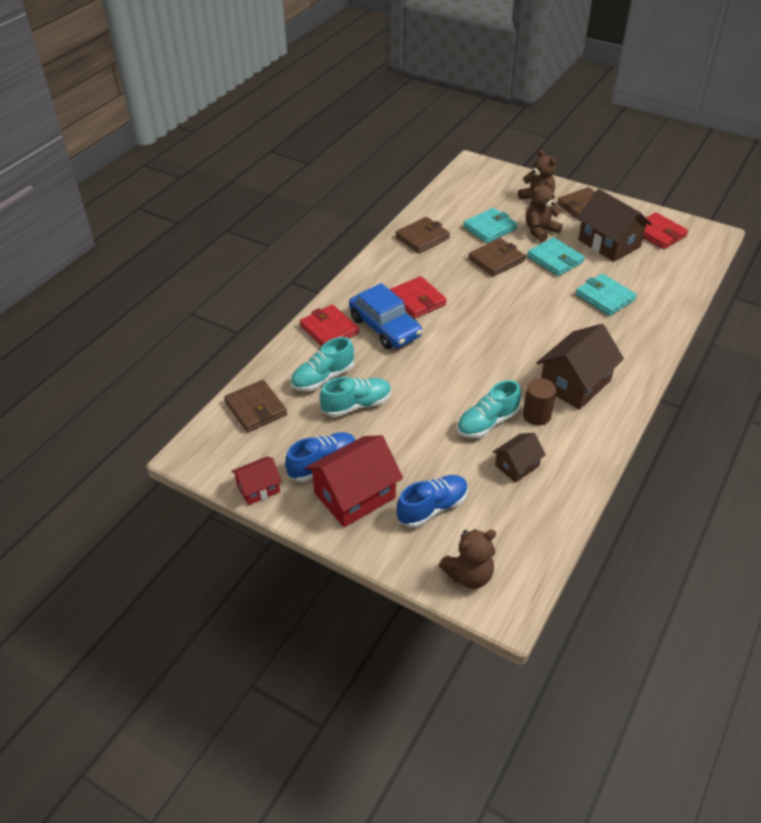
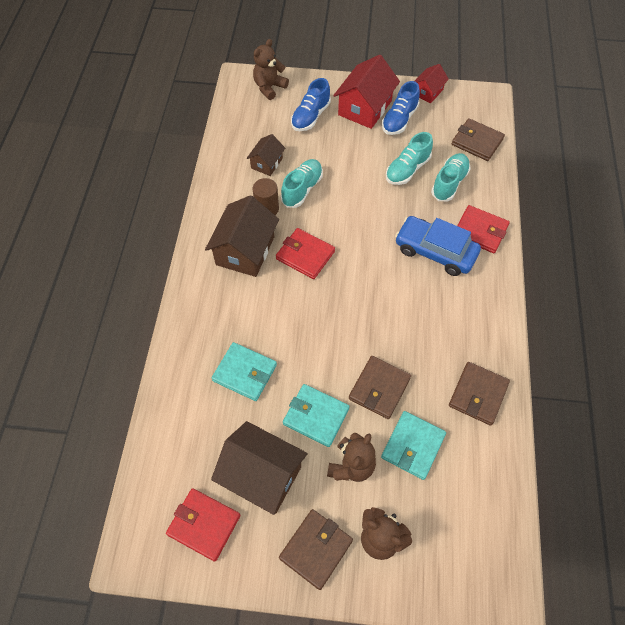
camera: 155 degrees right, 15 degrees up
(417, 300) = (427, 296): red wallet -> red wallet (305, 255)

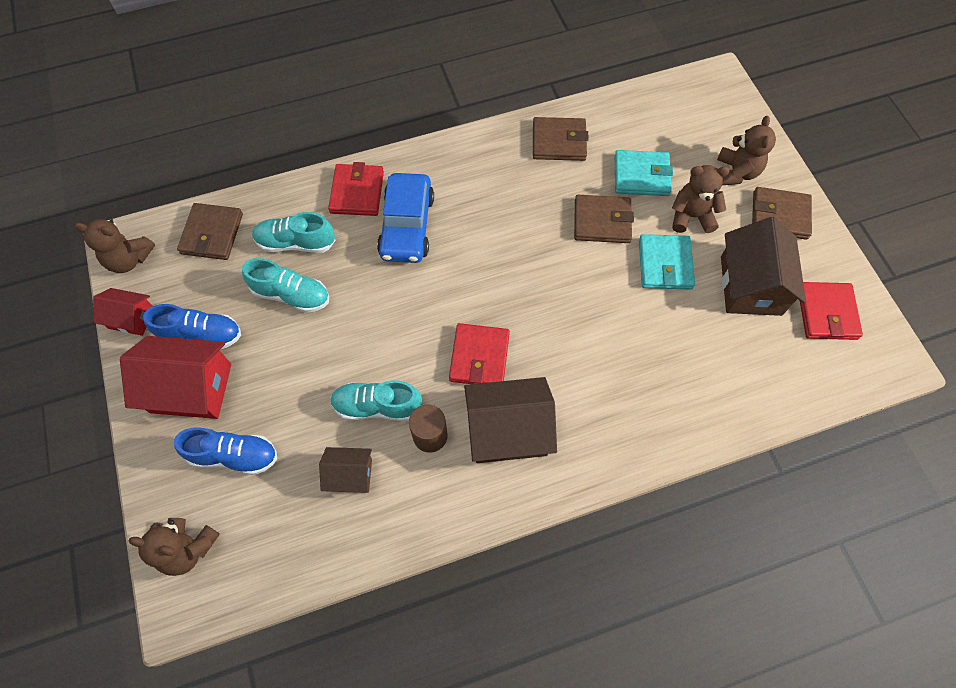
camera: 115 degrees left, 5 degrees up
(245, 373) = (662, 351): turquoise wallet -> none
(474, 99) = (129, 259): none -> brown teddy bear

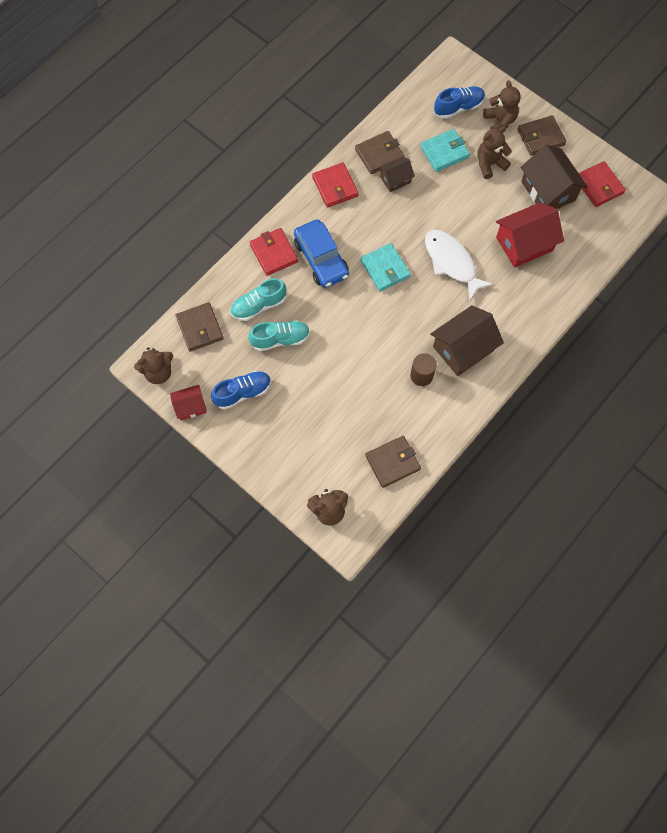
camera: 30 degrees left, 5 degrees up
(191, 388) = (261, 426): red house -> red house (524, 244)
(234, 455) = (316, 448): blue shoe -> blue shoe (458, 107)
(350, 475) = (391, 421): brown house -> brown house (395, 179)
(377, 406) = (380, 376): turquoise shoe -> none
(479, 357) = (420, 316): red wallet -> red wallet (335, 187)
(565, 311) = (451, 262): none -> white fish
(602, 221) = (438, 194): brown wallet -> brown wallet (392, 462)
(665, 264) = (492, 203): turquoise wallet -> turquoise wallet (385, 269)

